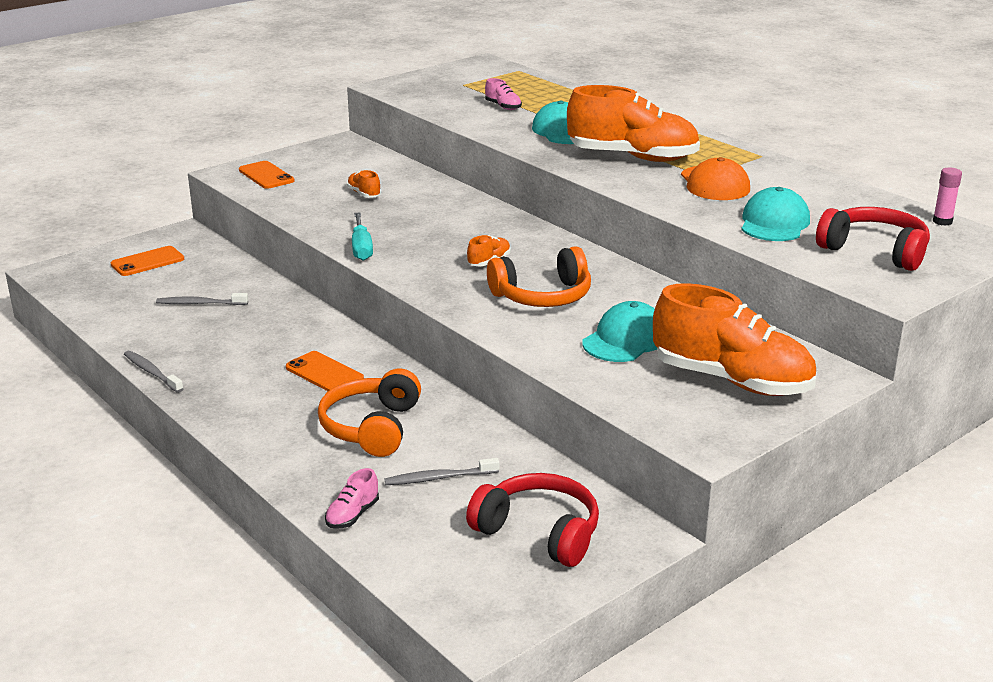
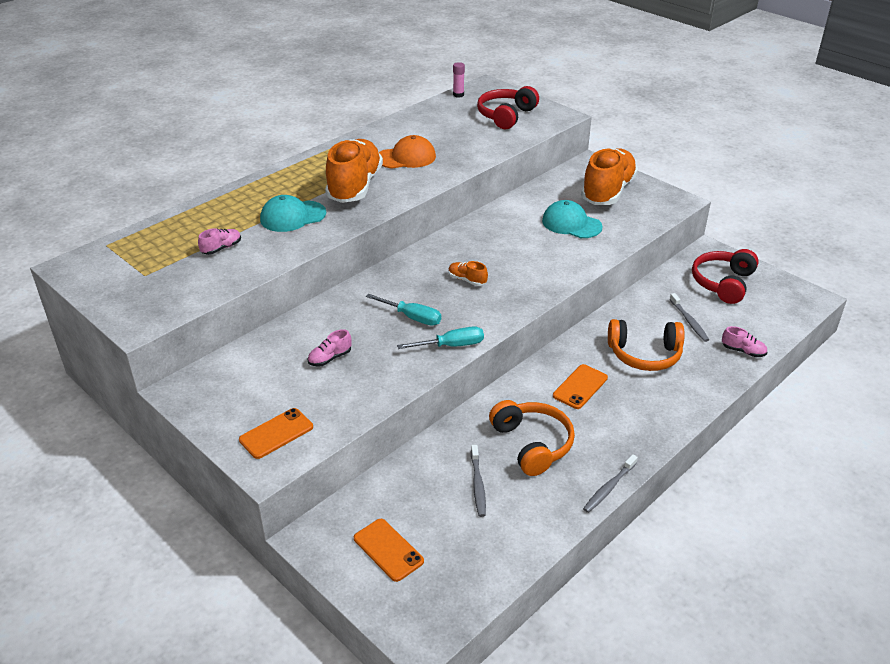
camera: 95 degrees left, 10 degrees up
(364, 194) = (330, 358): orange shoe -> pink shoe
(421, 230) = (412, 317): none -> turquoise screwdriver
(542, 296) = (519, 255): orange headphones -> orange headphones (532, 444)
(774, 223) = (471, 141): turquoise cap -> none

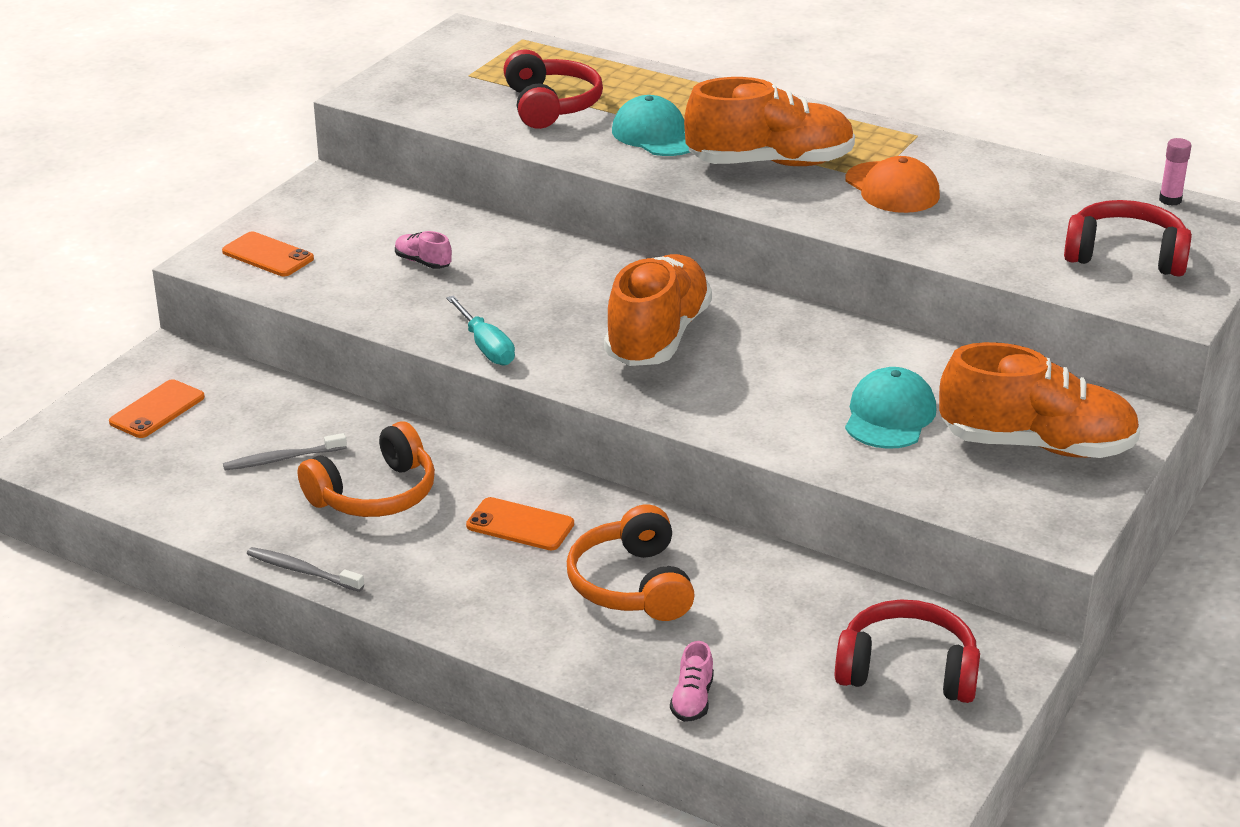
camera: 75 degrees right, 5 degrees down
(221, 248) = (550, 106): pink shoe -> red headphones
(412, 317) = (540, 306): turquoise screwdriver -> none
(467, 280) = (657, 337): orange shoe -> orange shoe, size x2.48
(689, 321) = (755, 631): grey toothbrush -> none

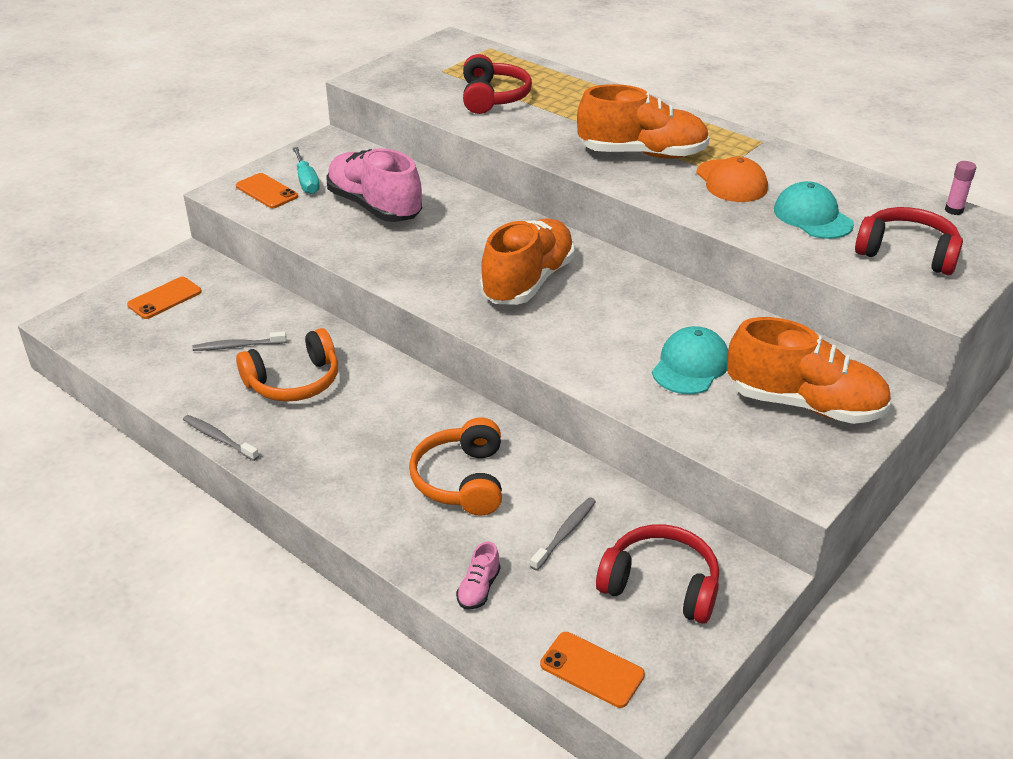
camera: 10 degrees right, 5 degrees up
(423, 262) = (374, 207): pink shoe -> pink shoe, size x2.48
(486, 347) = (397, 277): turquoise screwdriver -> turquoise screwdriver (306, 181)
(520, 525) = (392, 419): orange phone -> orange phone (592, 669)
(656, 135) = (563, 125): turquoise cap -> turquoise cap (812, 217)
(777, 629) = (564, 533): none -> grey toothbrush

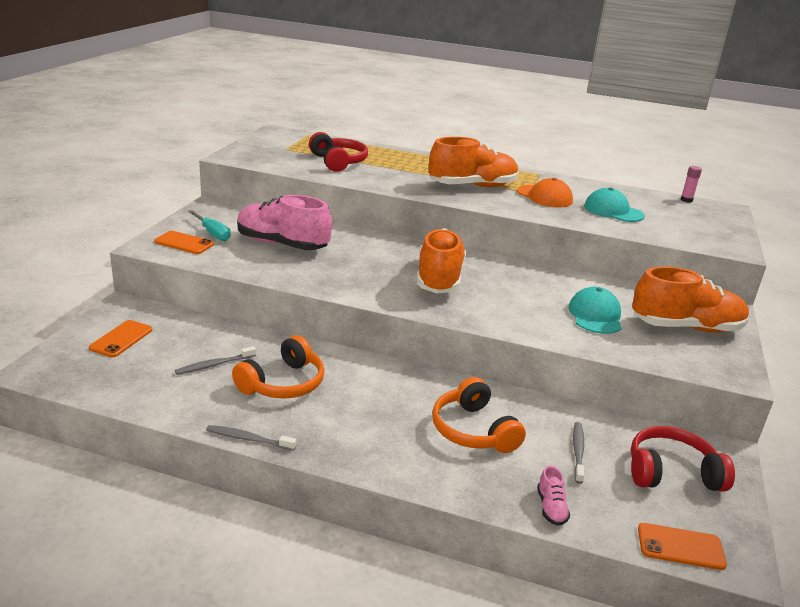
camera: 25 degrees left, 10 degrees down
(907, 253) = (687, 224): red headphones -> none

